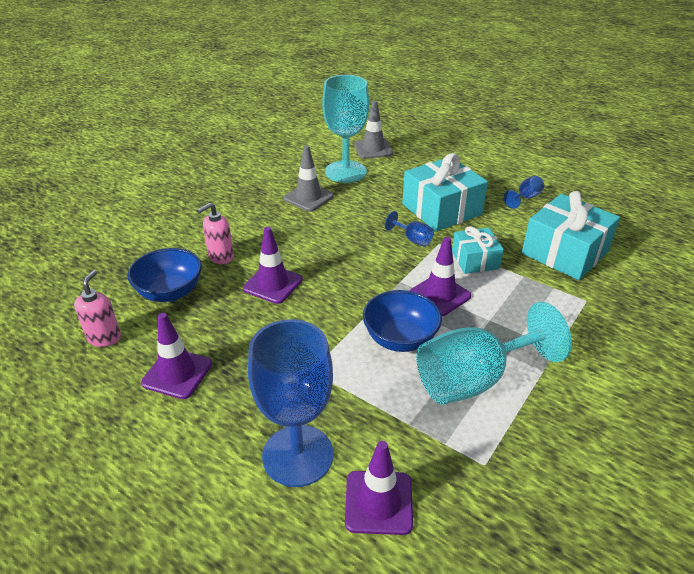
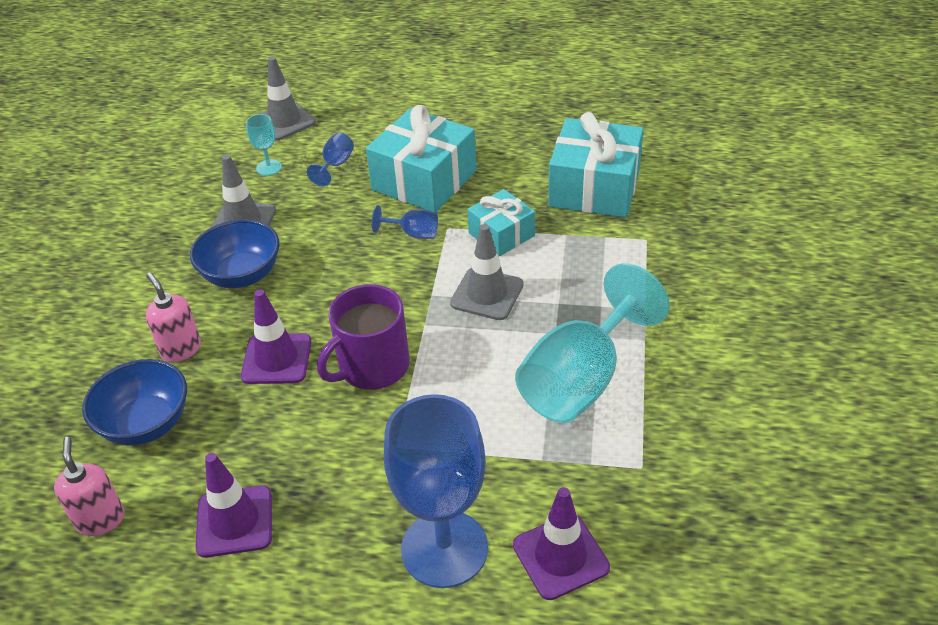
camera: 25 degrees left, 5 degrees up
(220, 257) = (181, 349): pink soap dispenser -> pink soap dispenser turned 120 degrees clockwise
(330, 312) = (372, 366): none -> purple mug
(345, 172) = (269, 167): turquoise goblet -> turquoise goblet, size x0.43
(400, 339) = (474, 366): blue bowl -> blue bowl (242, 275)
(440, 295) = (487, 294): purple traffic cone -> grey traffic cone
(525, 198) = (514, 130): blue goblet -> blue goblet (335, 165)

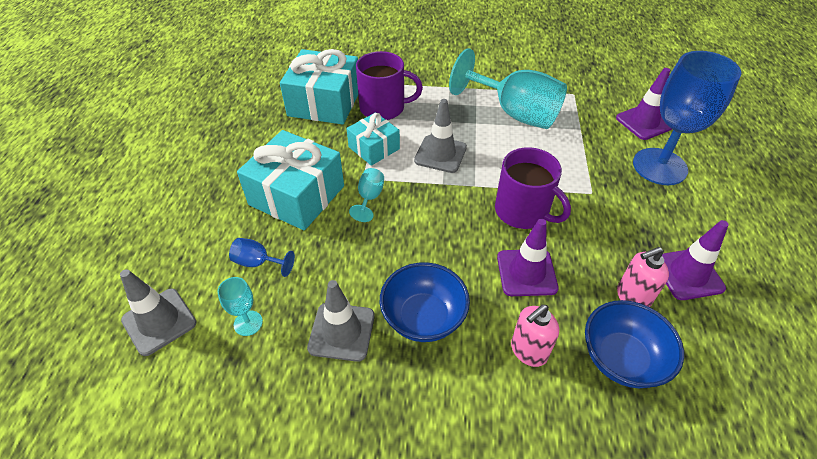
camera: 95 degrees left, 5 degrees up
(100, 519) = (727, 369): pink soap dispenser -> pink soap dispenser (632, 297)
(413, 234) = (369, 198): blue goblet -> turquoise goblet
(586, 241) = (383, 108): none -> purple mug

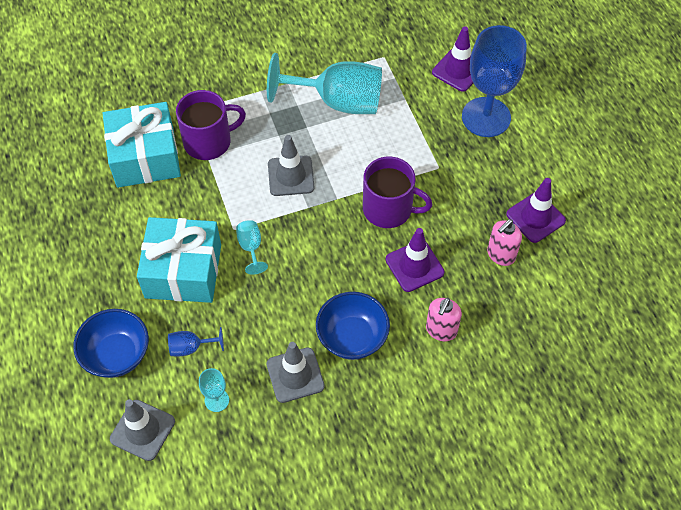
camera: 25 degrees left, 10 degrees up
(374, 148) = (225, 192): turquoise gift -> none
(621, 359) = (508, 308): blue bowl -> blue bowl (117, 354)

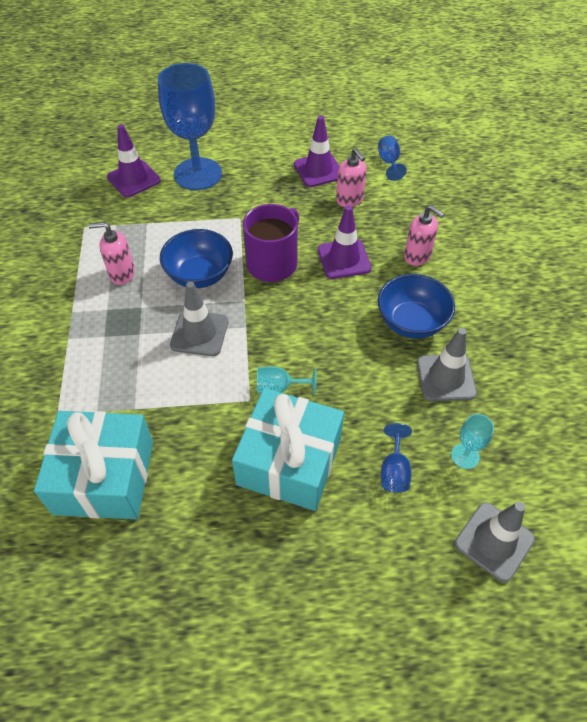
camera: 75 degrees left, 5 degrees down
(117, 354) = (388, 556): blue bowl -> blue bowl (199, 275)
(209, 141) = (115, 403): purple mug -> none
(338, 102) = (122, 274): turquoise goblet -> pink soap dispenser
(577, 281) = (389, 162): none -> blue goblet

